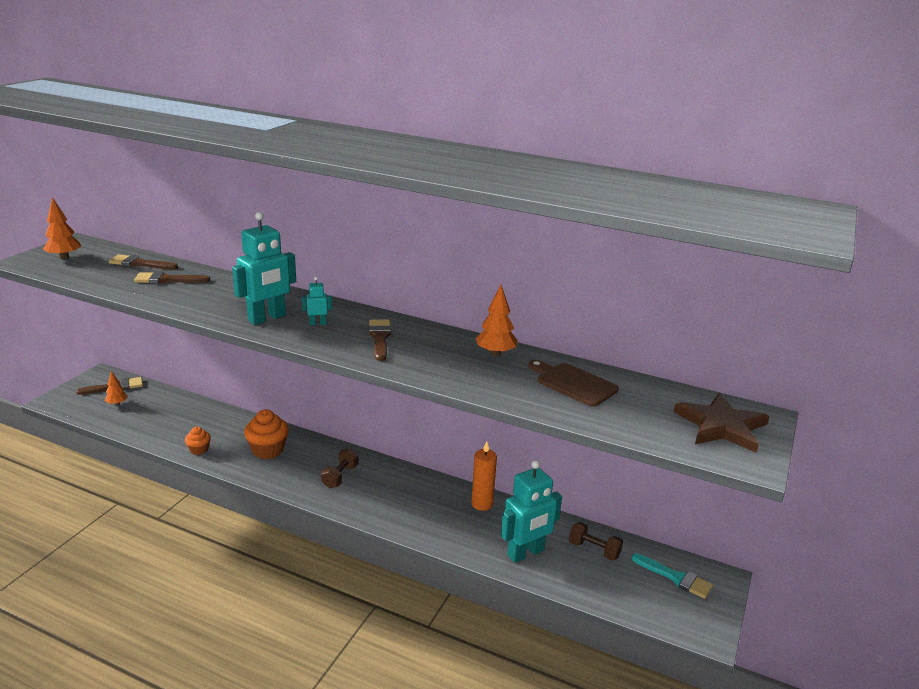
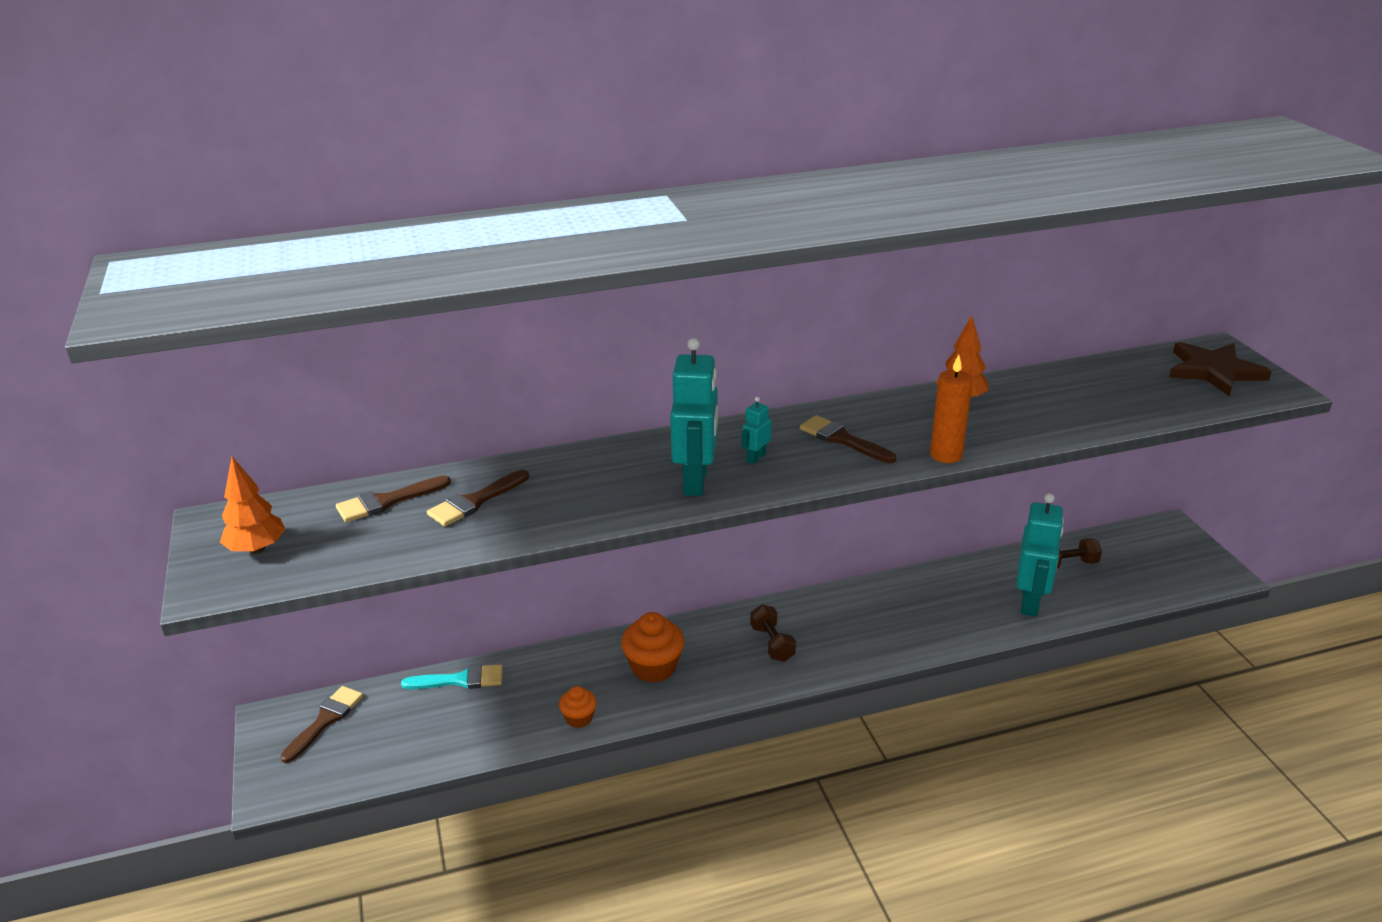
camera: 40 degrees left, 5 degrees up
(117, 404) = (370, 737): orange tree -> none
(482, 504) = (930, 583): orange candle -> orange candle (946, 455)
(573, 383) = (1067, 393): brown cutting board -> none
(676, 578) = (1147, 547): turquoise brush -> turquoise brush (460, 680)

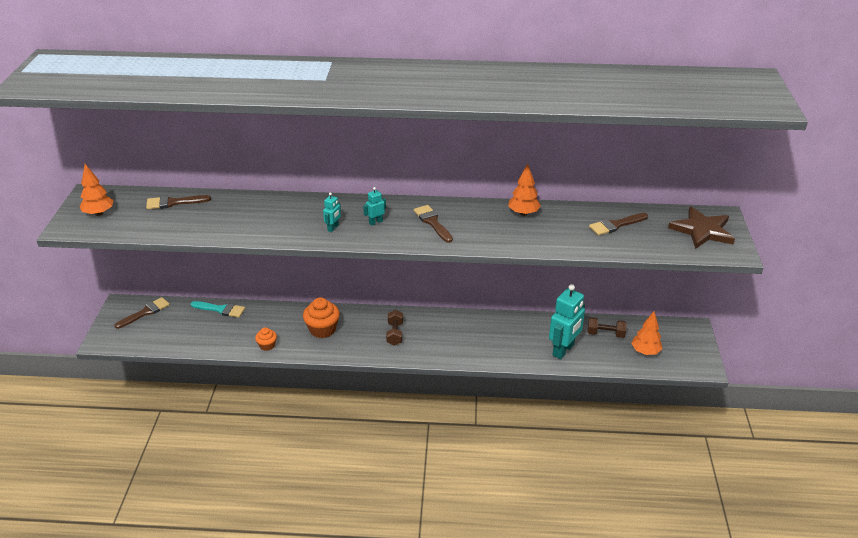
camera: 20 degrees right, 5 degrees up
(475, 501) = (215, 213): brown brush -> brown brush (615, 225)
(696, 481) = (333, 228): turquoise robot -> turquoise robot, size x0.46
(946, 455) = (483, 245): orange candle -> none
(1137, 575) = (645, 351): none -> orange tree

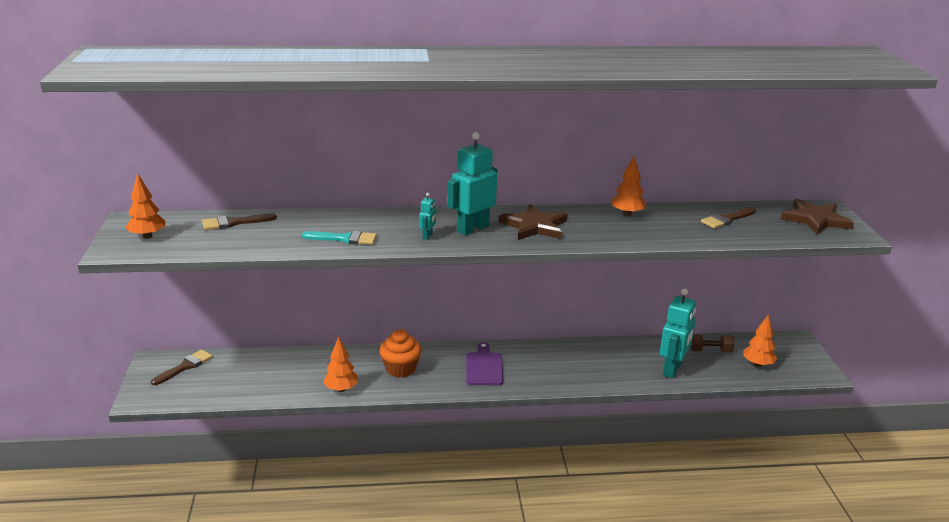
camera: 10 degrees left, 10 degrees down
(221, 309) = (275, 358): turquoise brush -> turquoise brush (344, 239)
(267, 345) = (341, 389): orange cupcake -> orange tree
(375, 222) = (472, 229): turquoise robot -> turquoise robot, size x2.19
(395, 334) = (484, 367): brown dumbbell -> purple cutting board
(432, 222) = (534, 226): brown brush -> brown star

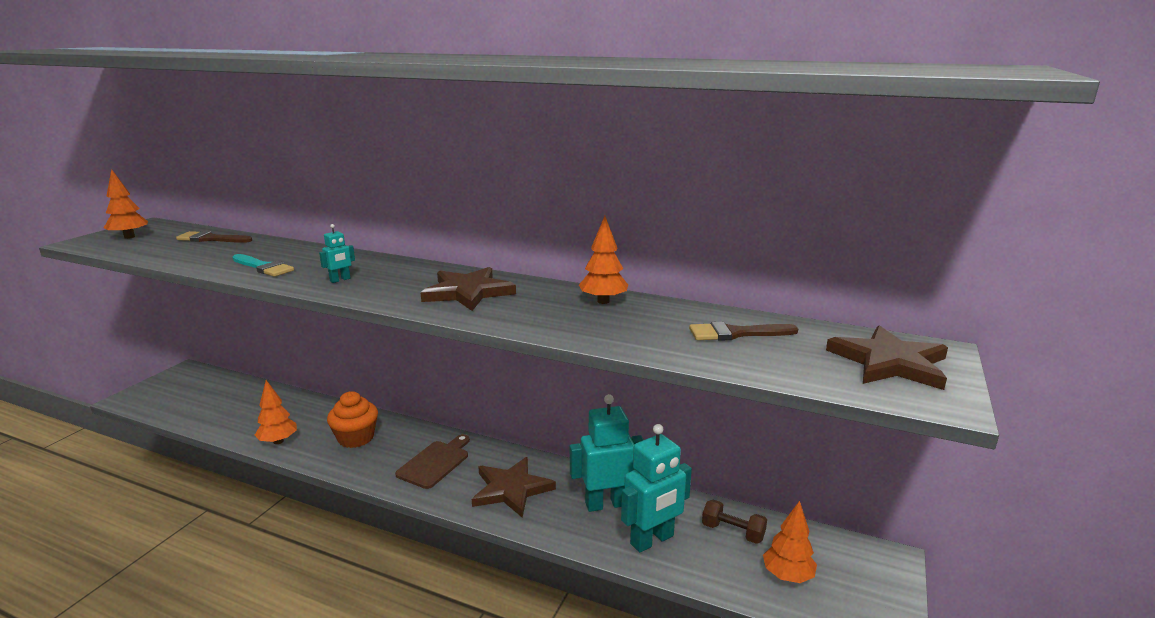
camera: 30 degrees right, 5 degrees down
(185, 367) = (198, 381): brown brush -> none
(472, 229) = (397, 282): turquoise robot -> turquoise robot (606, 504)
(484, 367) = (435, 462): purple cutting board -> brown cutting board
(557, 368) = (511, 489): none -> brown star

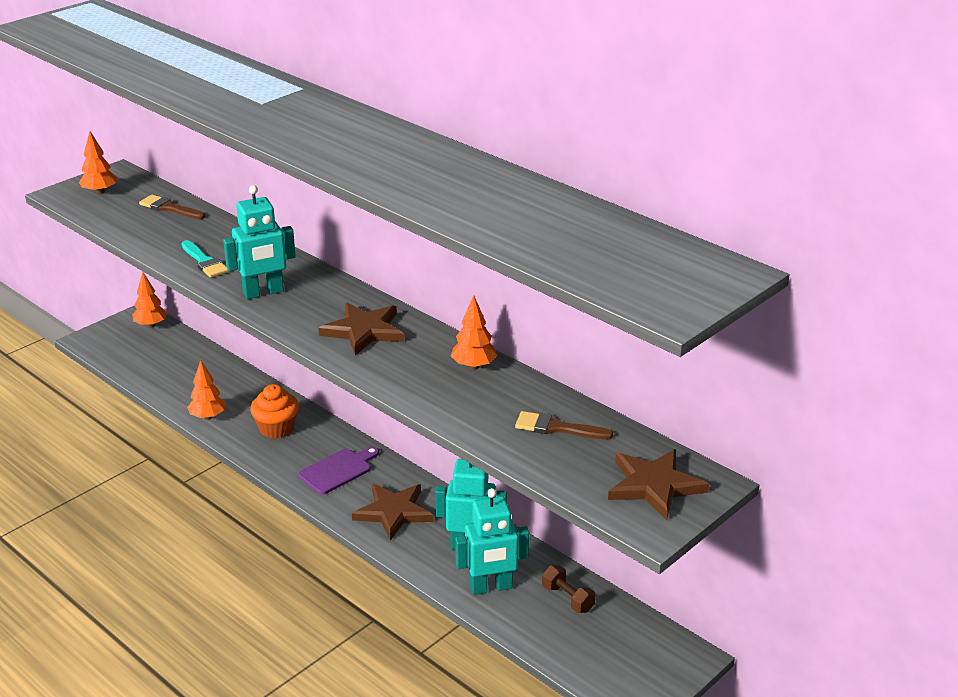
camera: 20 degrees right, 10 degrees up
(340, 280) = (263, 292): turquoise robot -> turquoise robot, size x2.19
(435, 462) = (338, 470): brown cutting board -> purple cutting board
(787, 576) = (587, 645): orange tree -> orange tree (151, 325)

